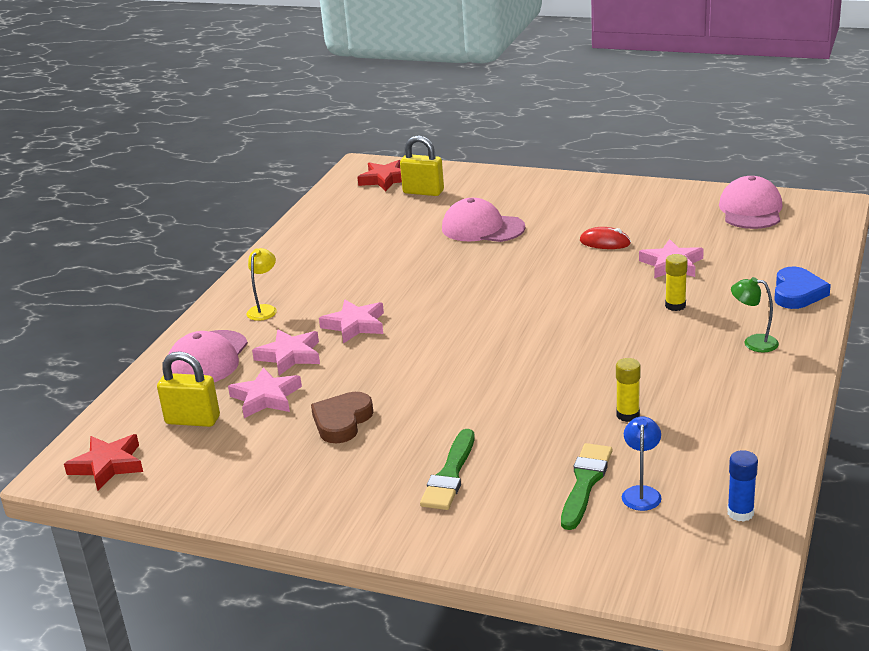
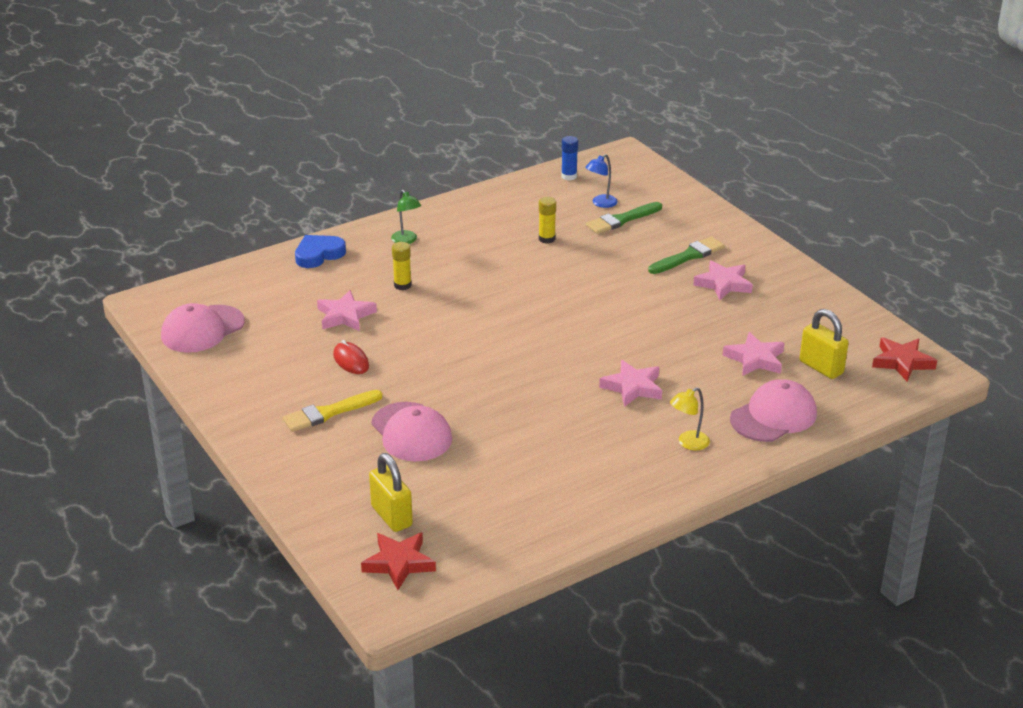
camera: 145 degrees left, 5 degrees up
(290, 356) = (708, 385): pink star -> pink star (723, 284)
(342, 421) = (719, 317): brown heart -> none
(558, 213) = (329, 412): none -> yellow brush

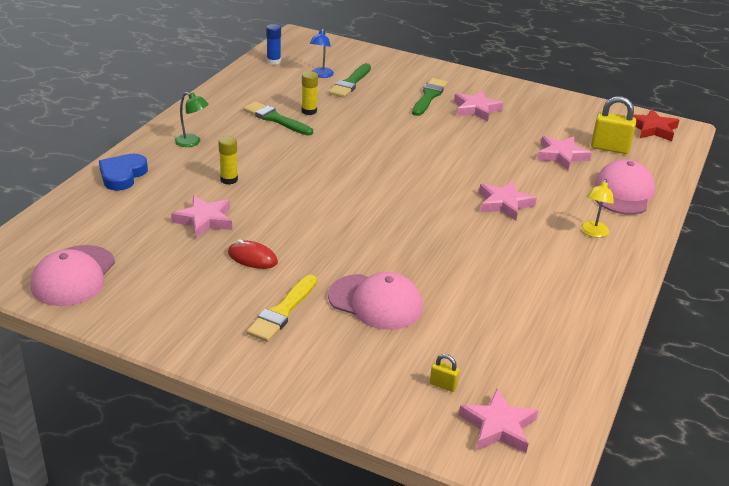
camera: 35 degrees left, 0 degrees up
(391, 516) = (443, 385): yellow padlock -> yellow padlock, size x0.50
(399, 563) = (498, 426): red star -> pink star
(506, 238) = (276, 119): none -> green brush

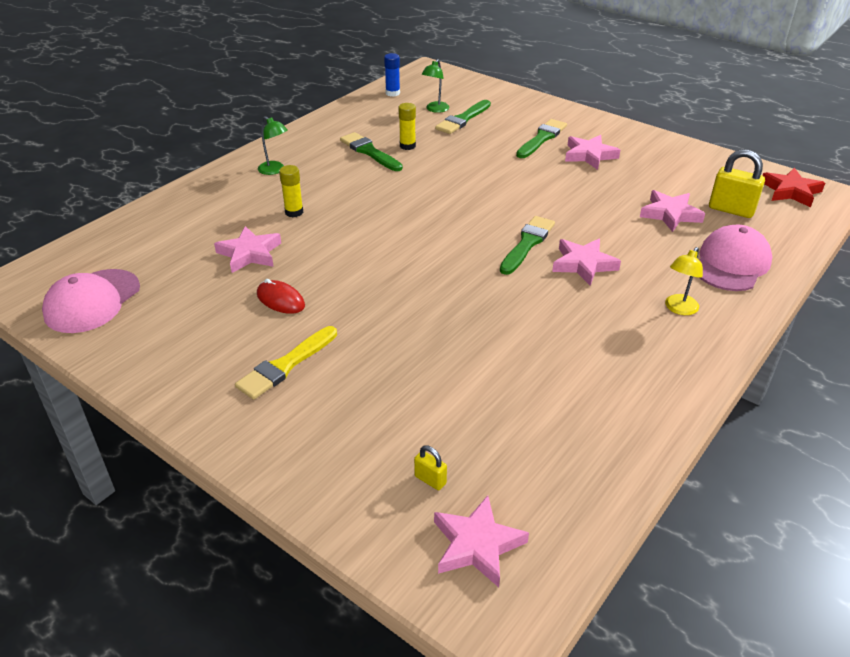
camera: 15 degrees right, 5 degrees up
(122, 175) = (191, 199): blue heart -> none
(321, 75) = (435, 109): blue lamp -> green lamp
(375, 302) = (392, 366): pink cap -> none
(450, 190) = (527, 244): none -> green brush

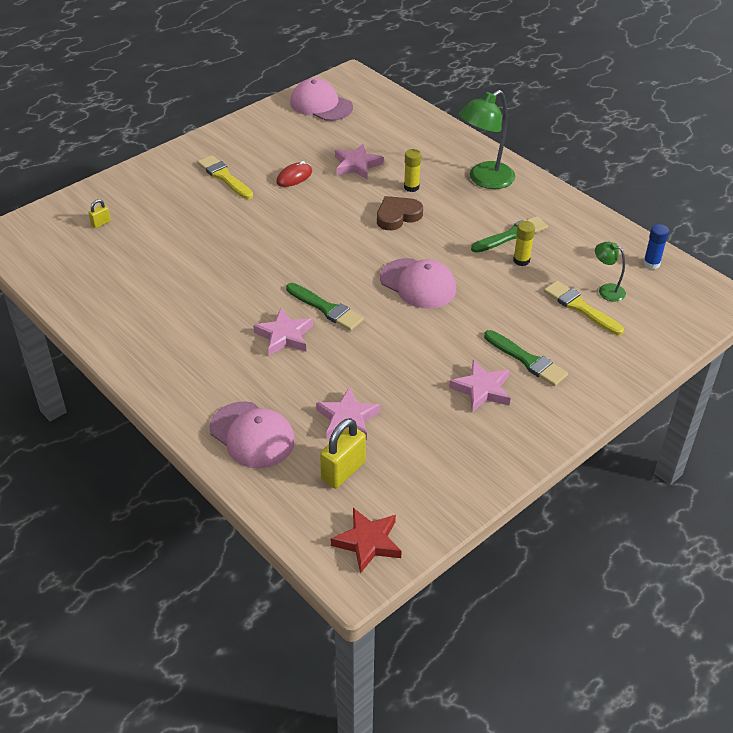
camera: 100 degrees right, 5 degrees up
(275, 170) = (484, 180): green lamp -> green lamp, size x1.93
(351, 216) = (397, 216): none -> brown heart
(463, 119) = (580, 307): green brush -> yellow brush
(464, 195) = (418, 284): none -> pink cap
(477, 545) = (48, 233): pink star -> none
(678, 309) = (203, 377): yellow lamp -> none

